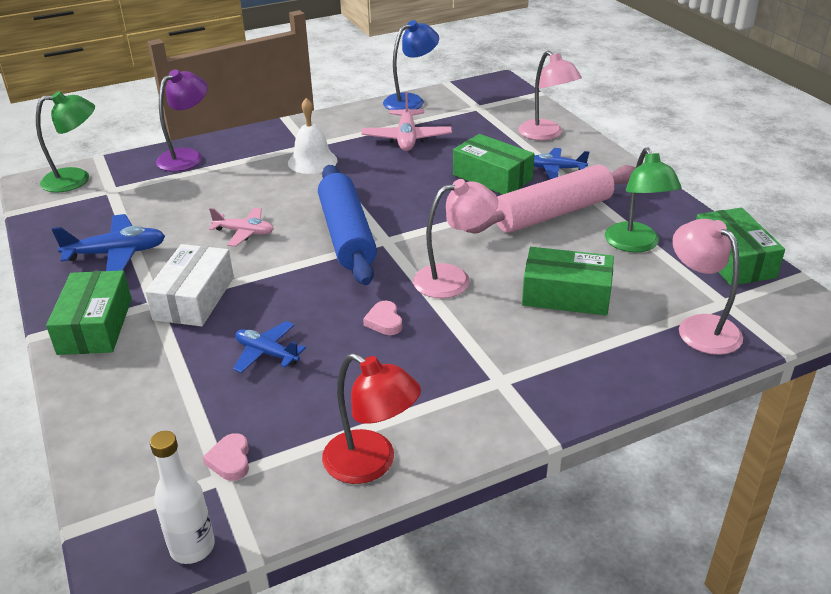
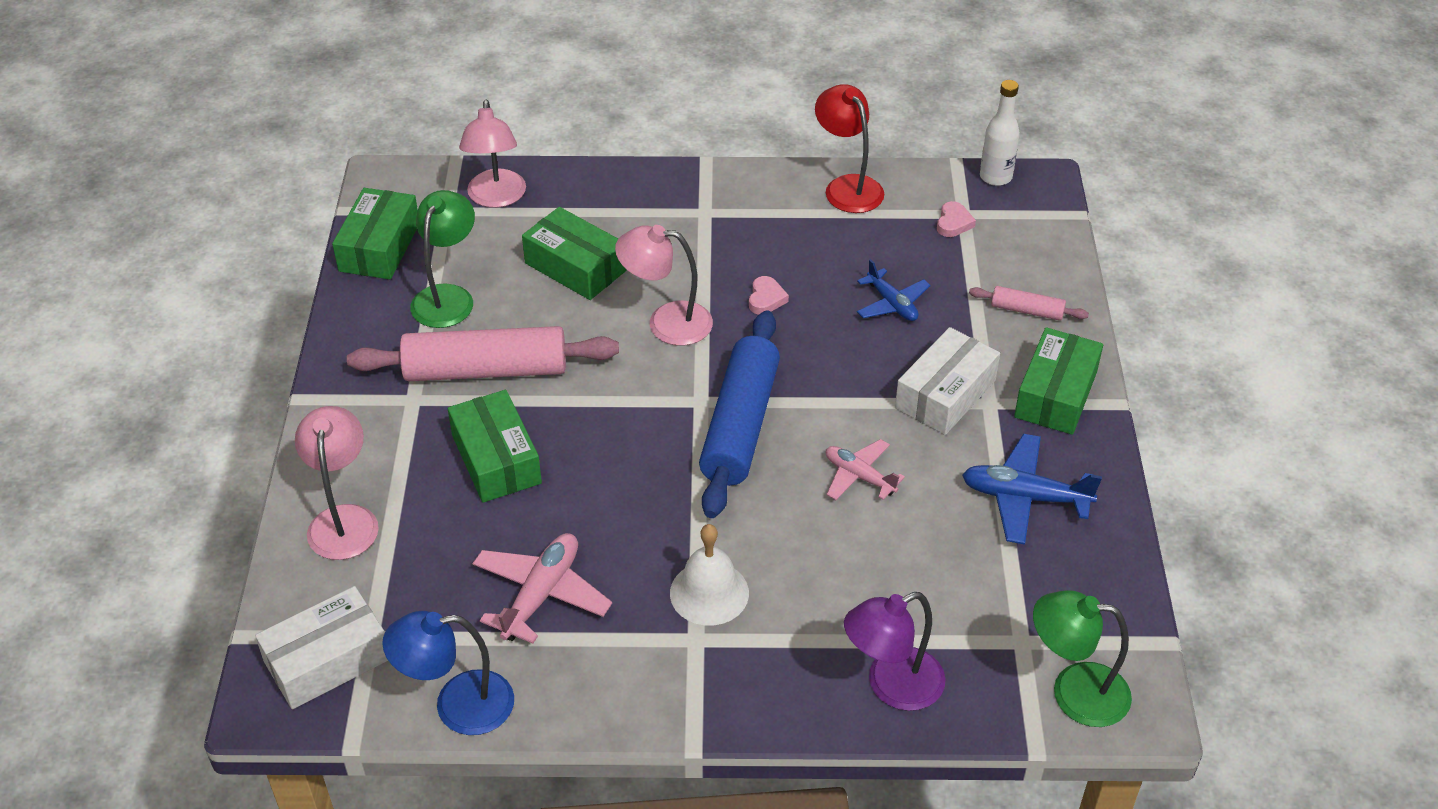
camera: 155 degrees left, 10 degrees up
(130, 389) = (1027, 310): none -> pink rolling pin
(488, 97) = (327, 660): none -> white box
(556, 169) = (405, 442): blue plane -> none

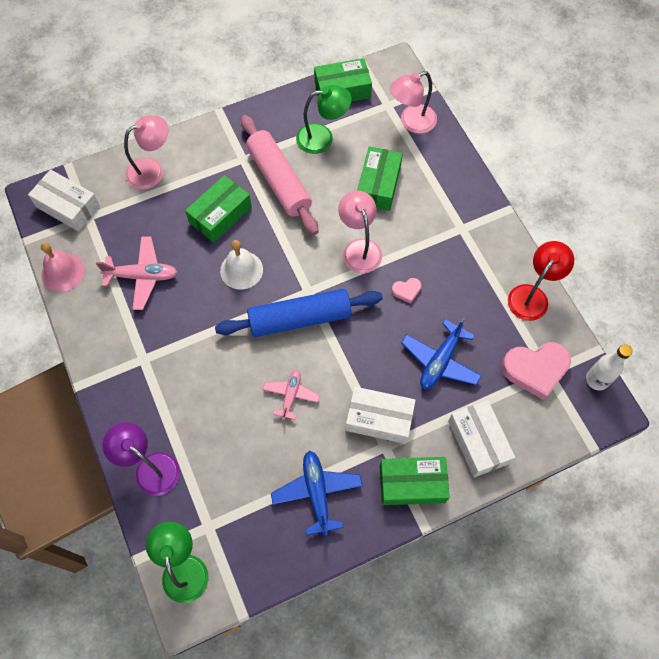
camera: 65 degrees right, 20 degrees up
(457, 705) = (63, 272): blue lamp -> pink bell
(709, 593) = (175, 352): white bell -> white bell (241, 270)
(892, 304) = (440, 361): blue plane -> blue plane, size x1.52
(953, 223) = (535, 370): pink heart -> pink heart, size x2.14
(1027, 310) = (478, 442): pink rolling pin -> white box

